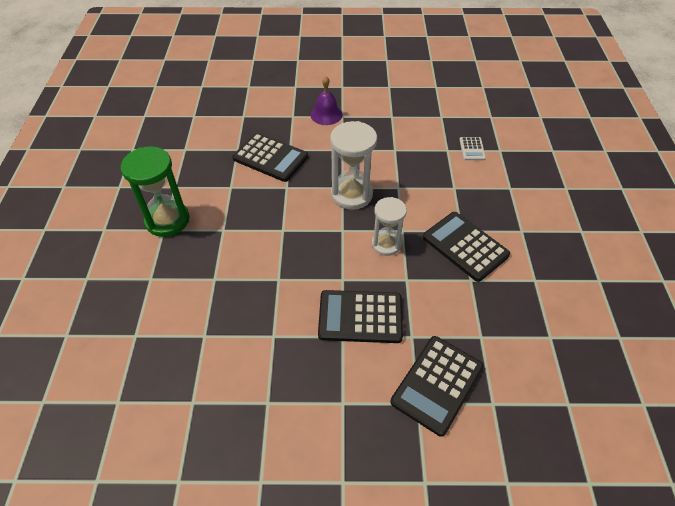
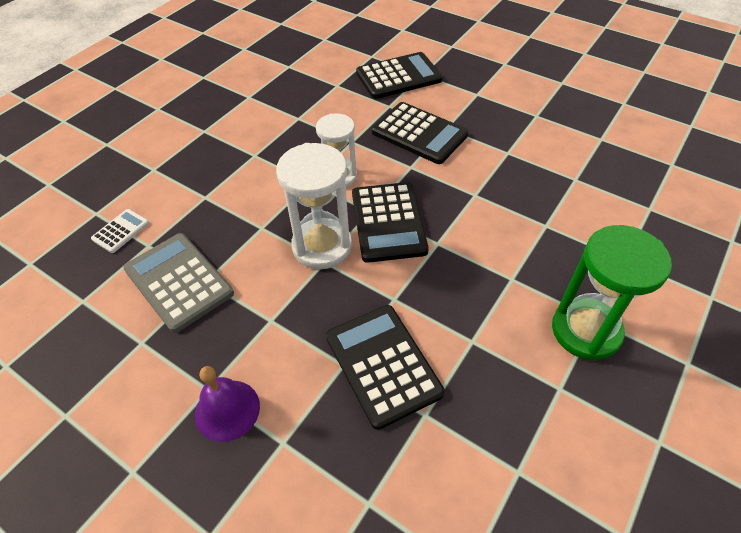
camera: 145 degrees left, 0 degrees up
(408, 143) = (179, 281): none -> grey calculator
(465, 246) = (269, 142): black calculator -> black calculator (388, 222)

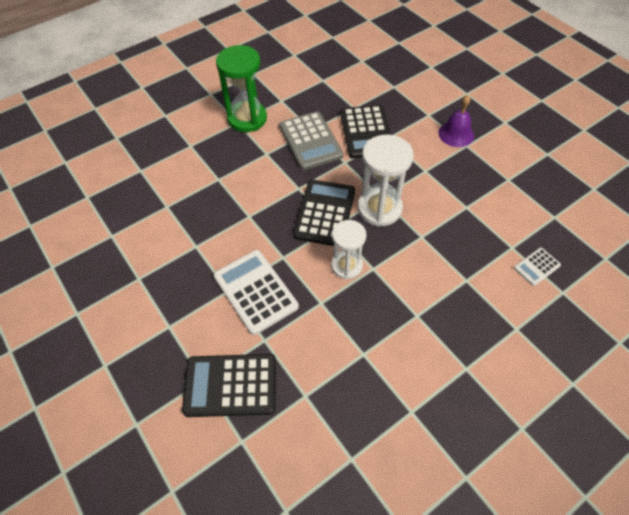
camera: 160 degrees left, 5 degrees up
(179, 281) = (486, 211): grey calculator -> grey calculator (310, 141)
(419, 134) = (255, 291): black calculator -> white calculator

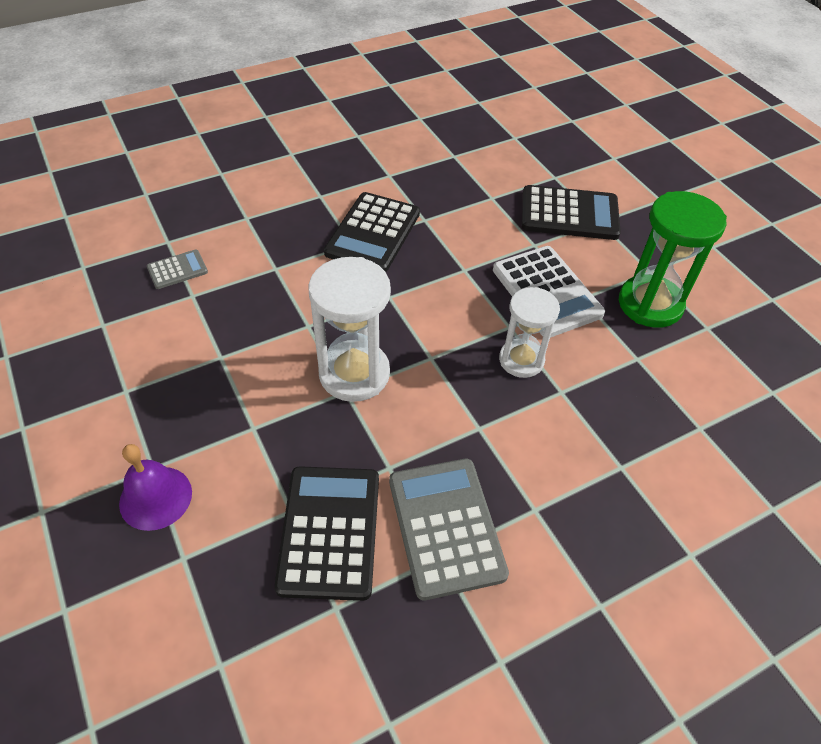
camera: 175 degrees left, 5 degrees down
(247, 118) = (579, 613): green hourglass -> green hourglass (650, 304)
(325, 213) = (441, 379): black calculator -> black calculator (373, 233)
(346, 266) = (423, 304): white hourglass -> white hourglass (521, 360)
(536, 267) = (177, 270): white calculator -> grey calculator

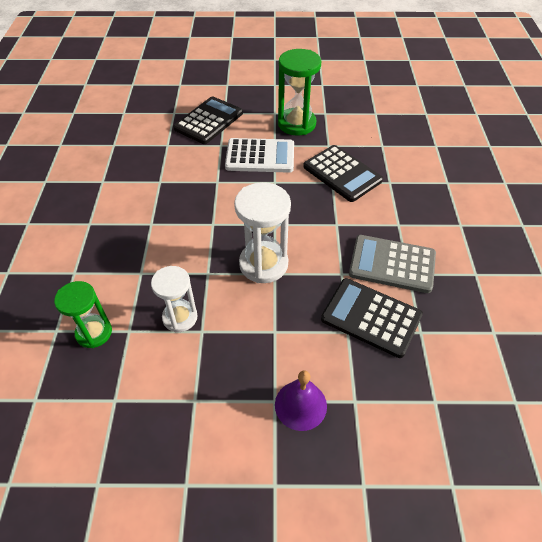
camera: 60 degrees left, 0 degrees up
(177, 270) = (94, 332): grey calculator -> green hourglass
(373, 233) = (150, 210): black calculator -> black calculator (342, 174)
(521, 360) = (301, 187): white hourglass -> white hourglass (180, 317)

